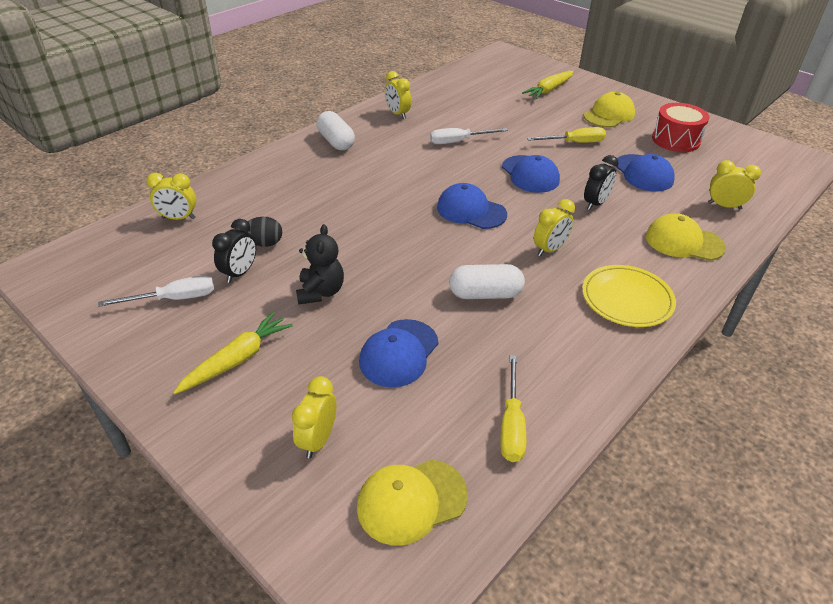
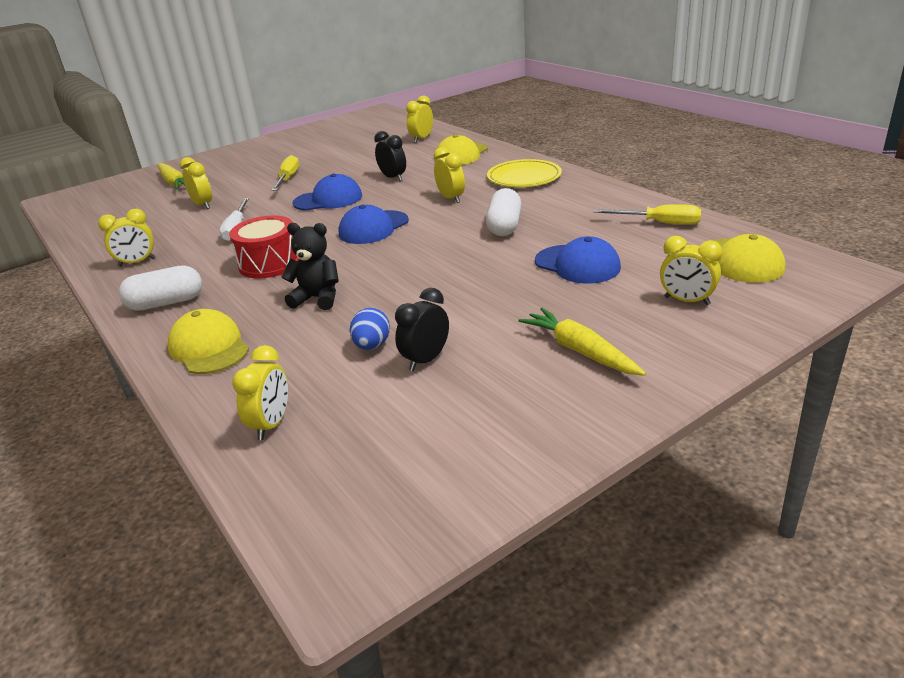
camera: 75 degrees left, 10 degrees down
(174, 299) = (463, 407): white screwdriver -> none
(240, 273) = (426, 360): black clock -> black clock turned 90 degrees counterclockwise
(264, 243) = (372, 346): black egg -> blue egg
(320, 292) = (478, 305): black teddy bear -> black teddy bear (317, 298)
(504, 115) = (203, 205): none -> yellow clock
(609, 115) = (251, 162): yellow cap -> yellow cap (209, 347)
(643, 173) = (359, 158): blue cap -> none
(675, 140) = (317, 143): red drum -> red drum (270, 263)

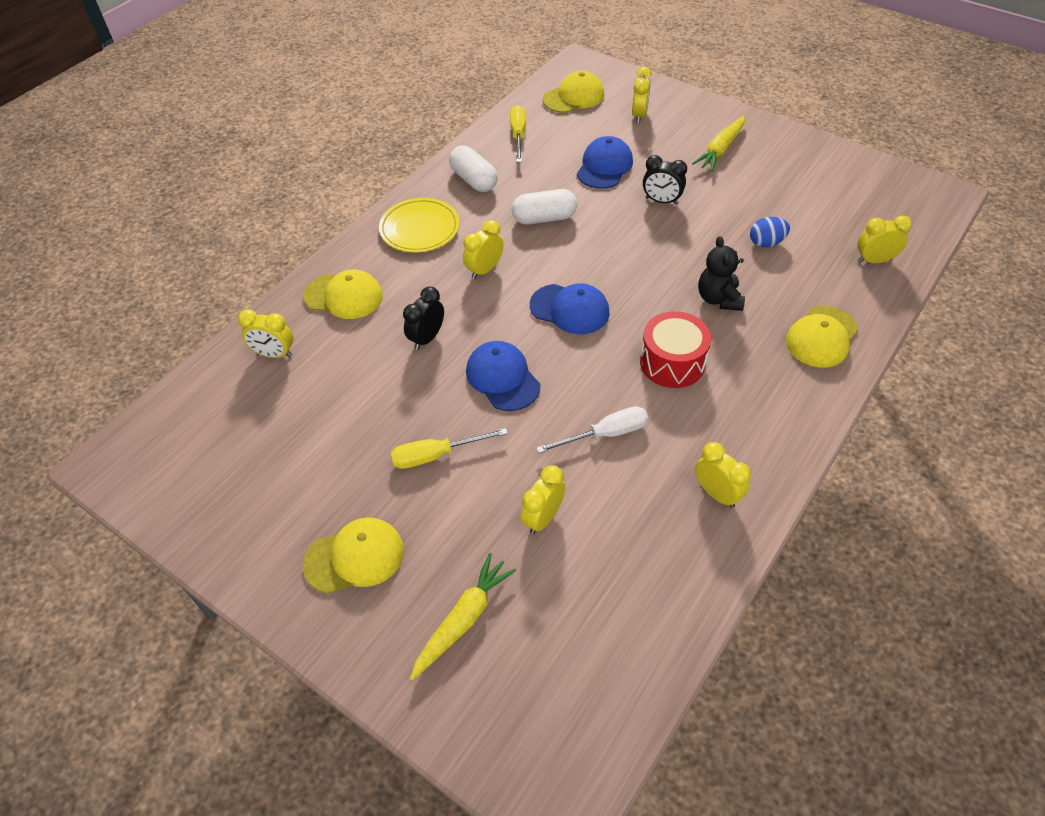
camera: 110 degrees left, 20 degrees up
(166, 303) = (778, 409): white capsule -> white capsule (474, 180)
(247, 160) = (354, 557): none -> yellow cap
(426, 360) = (767, 212): black clock -> black clock (661, 201)

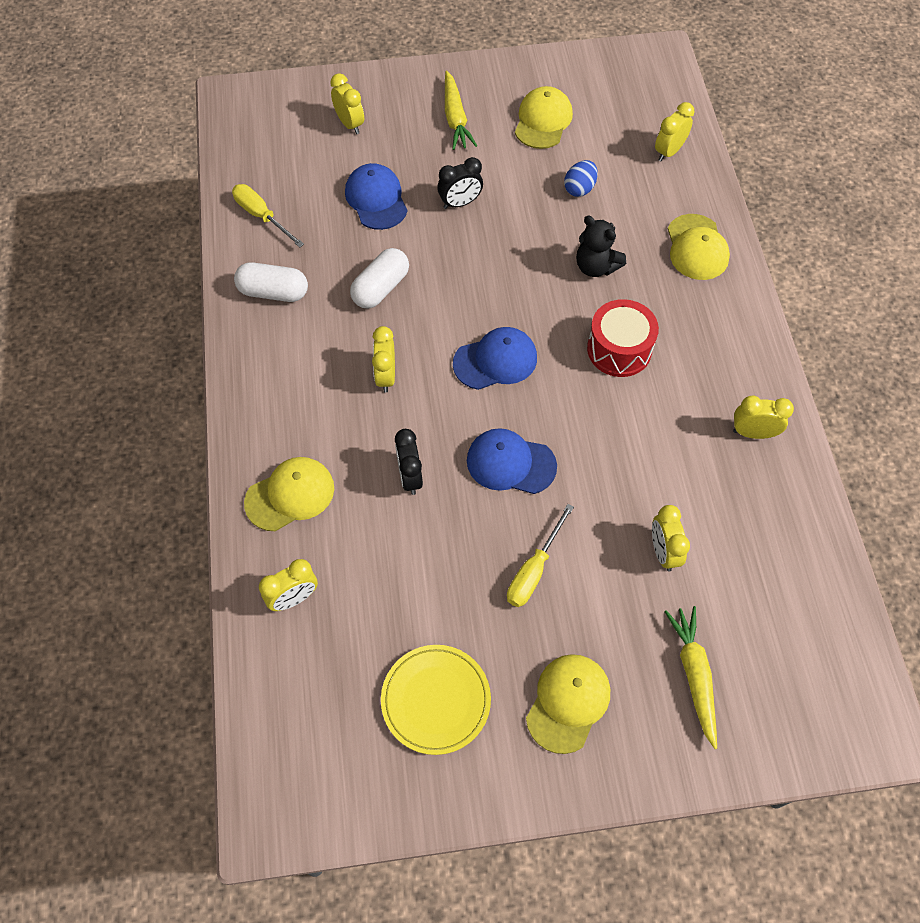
camera: 45 degrees left, 10 degrees up
(419, 228) = (280, 377): yellow plate -> yellow plate (436, 700)
(574, 97) = (268, 140): yellow cap -> yellow cap (543, 121)
(605, 434) = (635, 448): white screwdriver -> none

